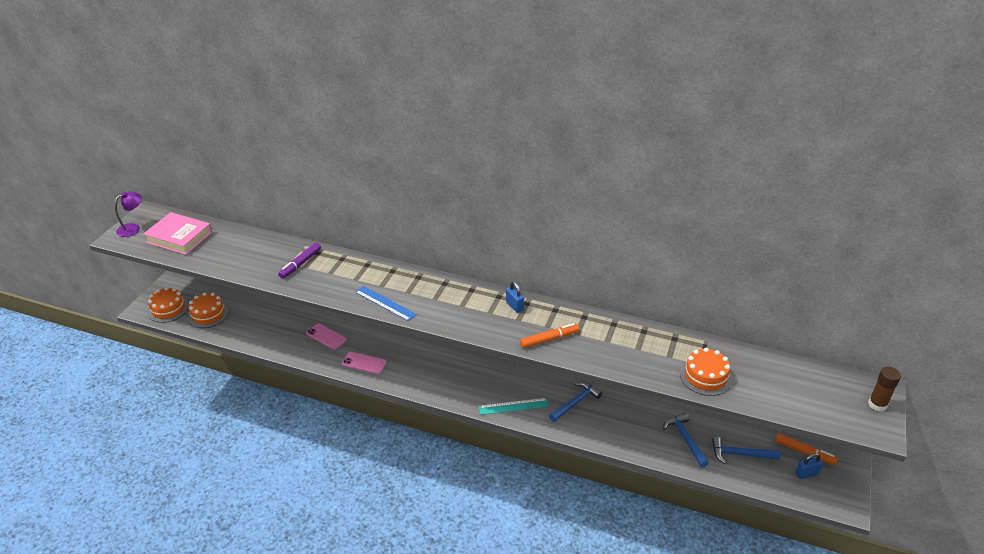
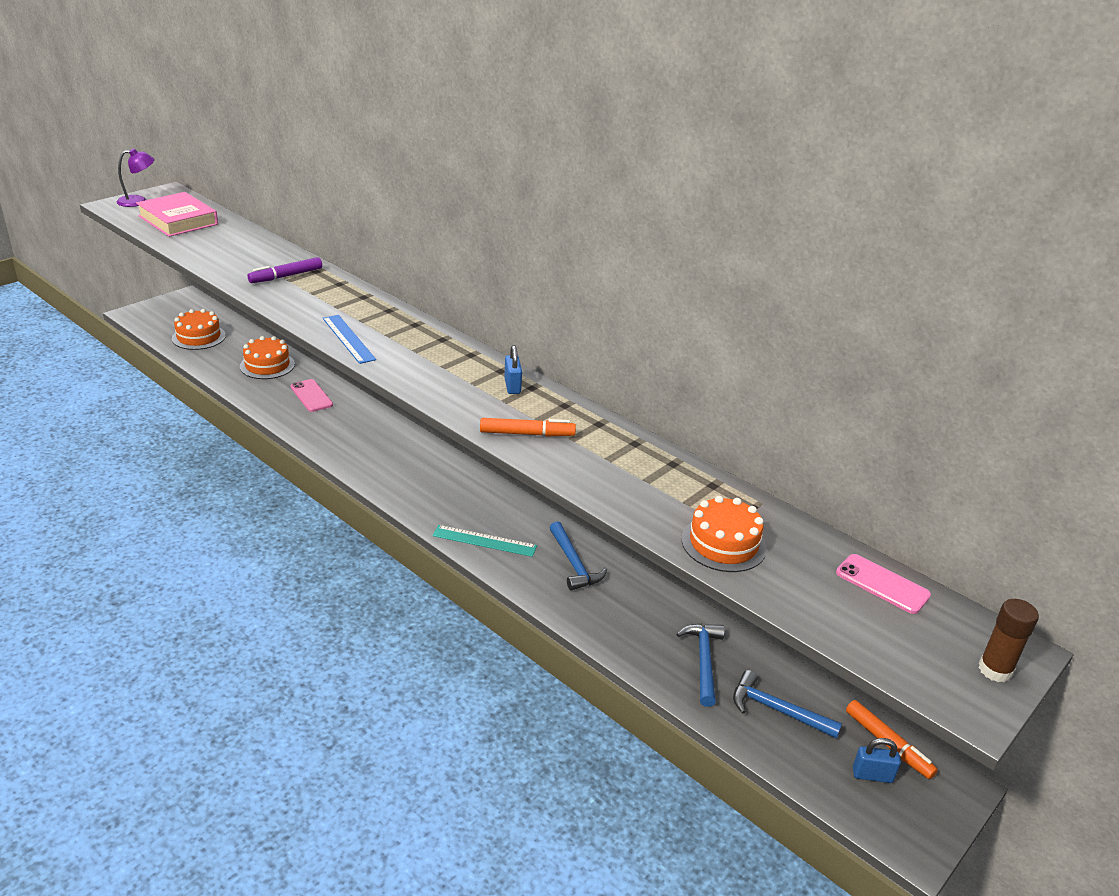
camera: 20 degrees right, 5 degrees down
(168, 309) = (161, 320): orange cake -> orange cake (267, 365)
(364, 363) = (333, 435): pink phone -> pink phone (882, 584)
(576, 402) = (574, 564): blue hammer -> blue hammer turned 90 degrees clockwise

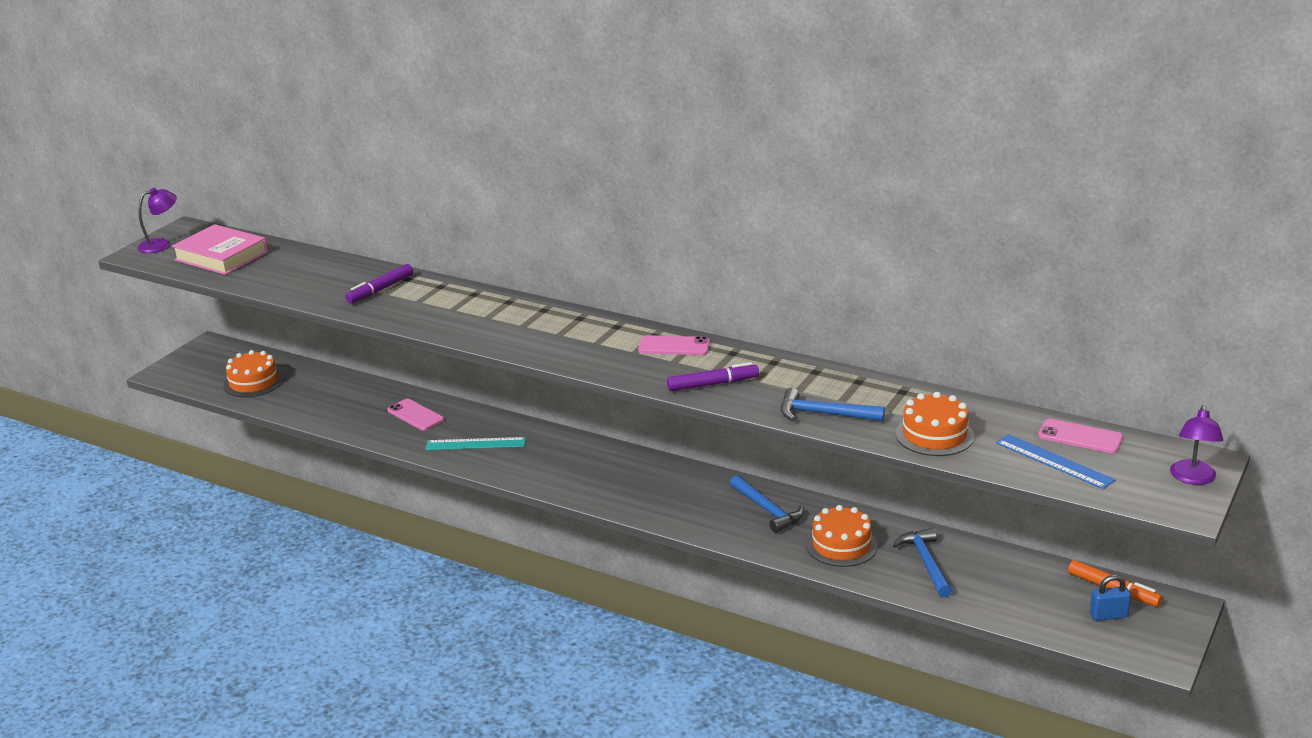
camera: 10 degrees left, 5 degrees down
(267, 365) = (348, 395): orange cake -> orange cake (841, 545)
(348, 338) = (487, 336): blue ruler -> blue ruler (1054, 461)
(484, 541) = (671, 509): turquoise ruler -> turquoise ruler (475, 444)
(512, 386) = (674, 346): blue padlock -> pink phone
(527, 434) = (713, 384): orange marker -> purple marker
(777, 710) = (1007, 585): blue hammer -> blue hammer (823, 414)
(995, 670) = (1192, 478): brown glue stick -> purple lamp

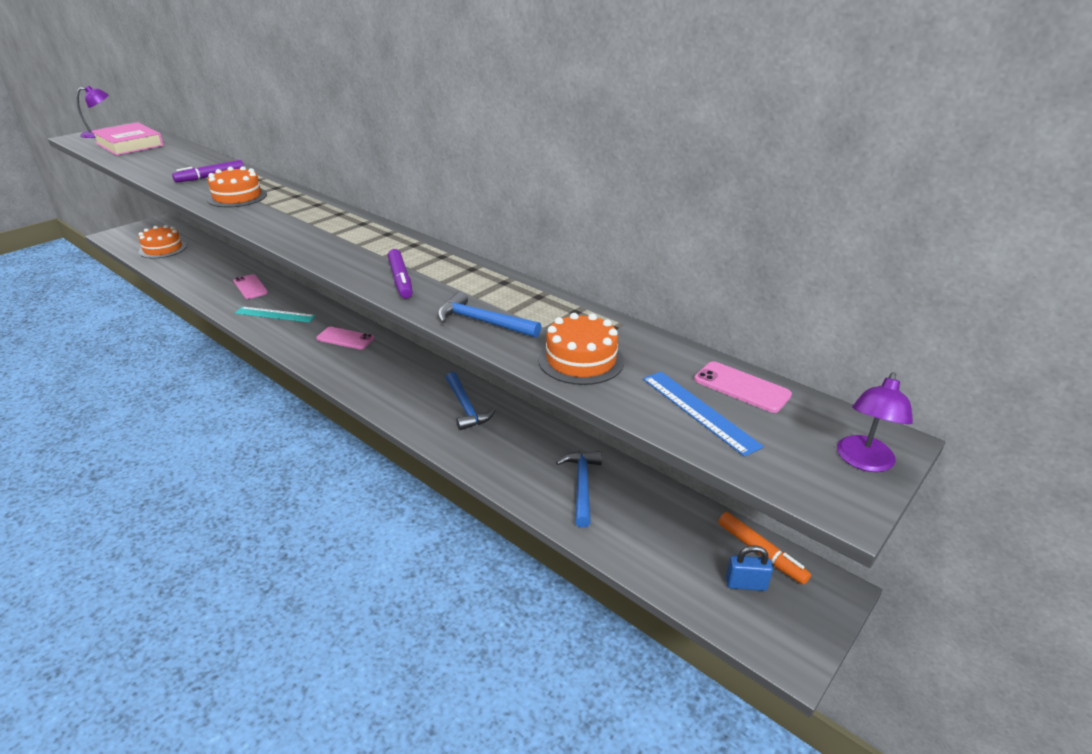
camera: 10 degrees right, 5 degrees up
(674, 346) = (395, 244): pink phone -> pink phone (345, 338)
(713, 384) = (400, 280): purple marker -> purple marker turned 75 degrees clockwise
(841, 545) = (511, 453): orange cake -> orange cake (237, 197)

